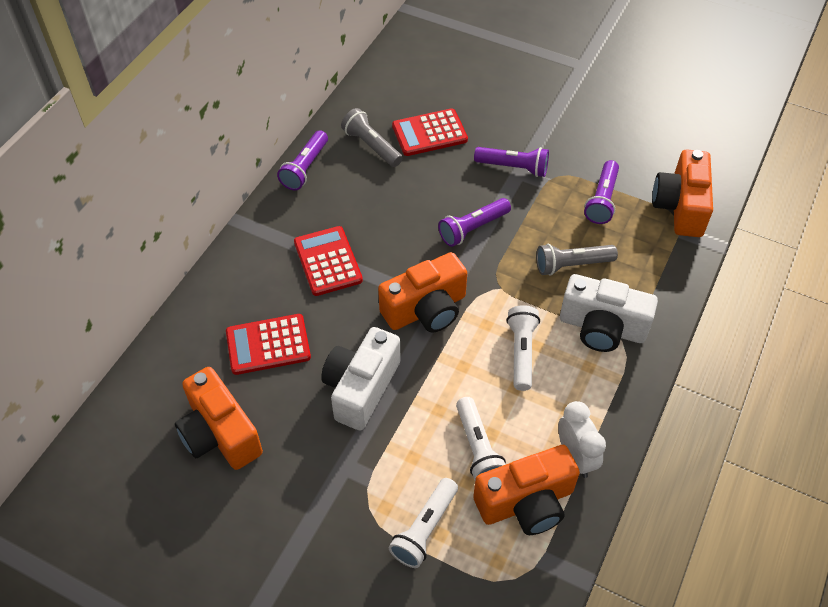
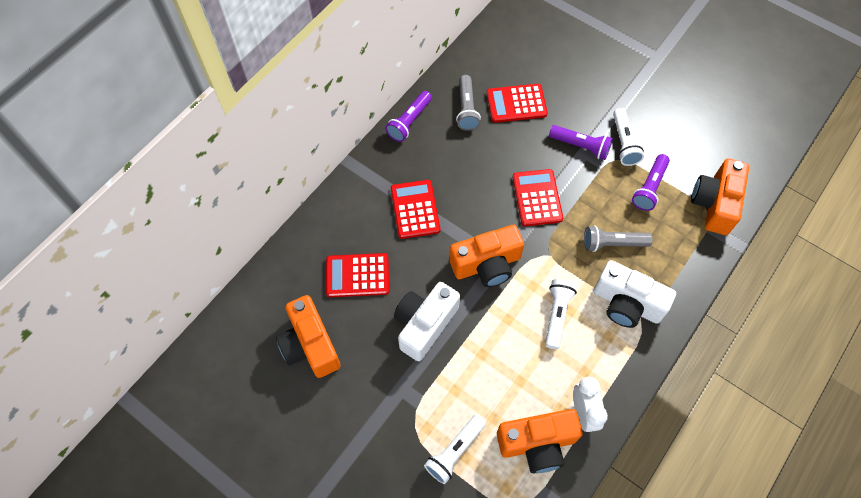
camera: 10 degrees right, 10 degrees up
(371, 146) = (466, 109): grey flashlight -> grey flashlight turned 150 degrees counterclockwise
(473, 229) = (537, 198): purple flashlight -> red calculator
(478, 448) = (507, 391): white flashlight -> white flashlight (624, 143)

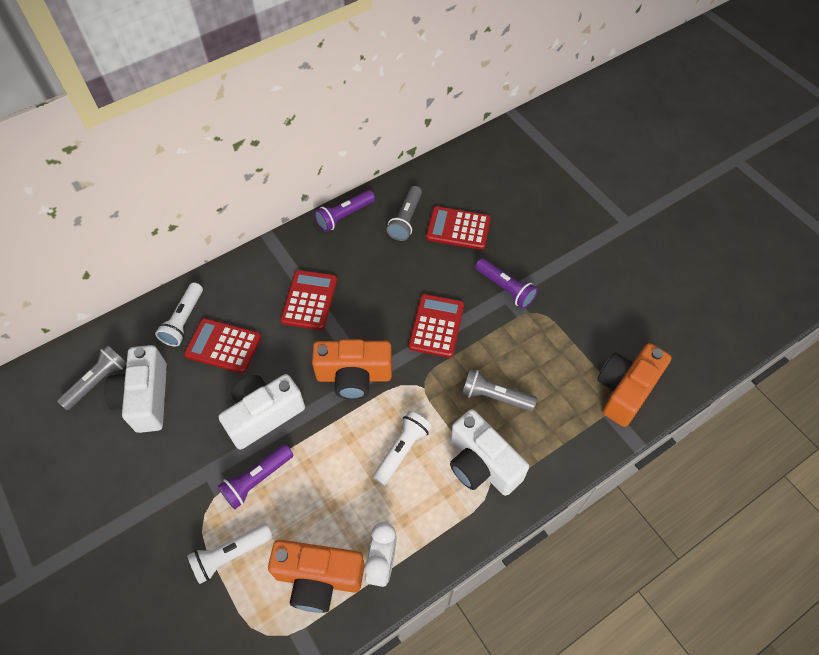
camera: 20 degrees right, 5 degrees down
(257, 345) = (98, 381): none -> grey flashlight
(310, 345) = (145, 398): orange camera -> white camera
(624, 143) = (552, 298): white flashlight -> white flashlight (184, 321)
(649, 188) = (560, 351): purple flashlight -> purple flashlight (257, 480)

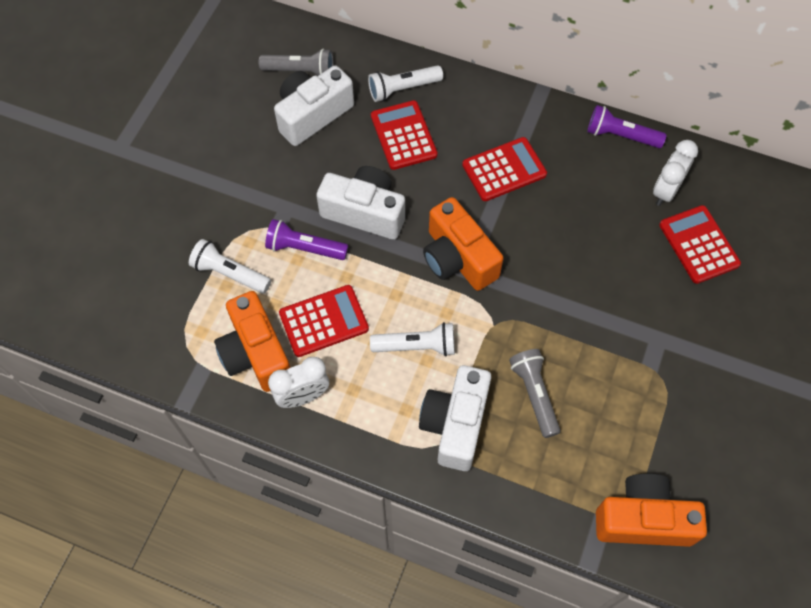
camera: 55 degrees right, 5 degrees up
(406, 220) = (665, 191): grey flashlight -> white clock
(436, 326) = (568, 295): red calculator -> red calculator (323, 321)
(505, 288) = (665, 333): purple flashlight -> none

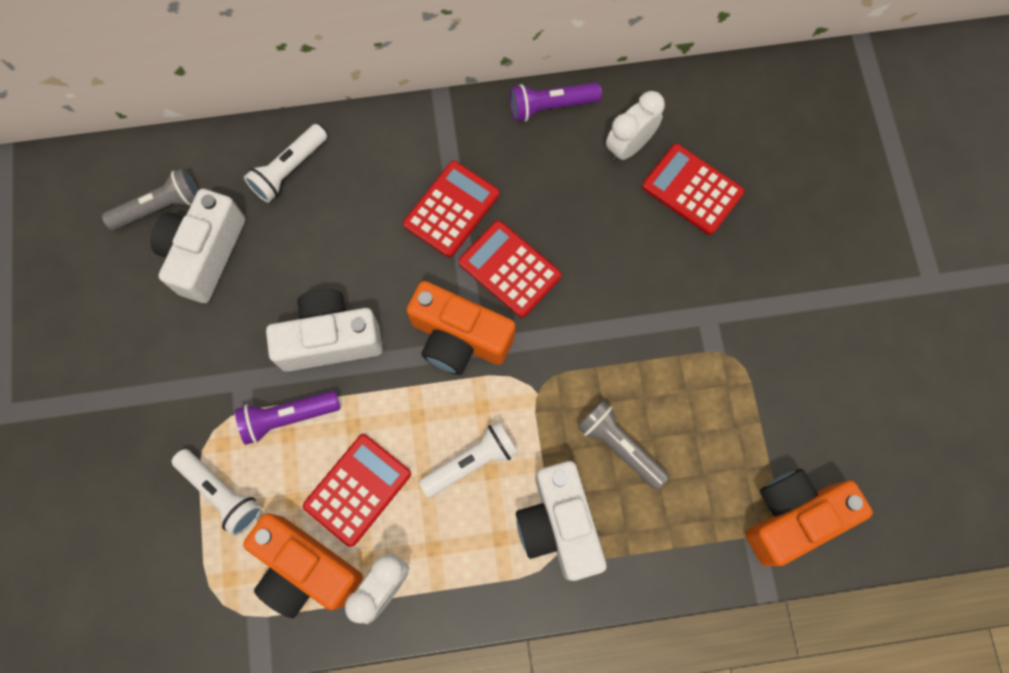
camera: 30 degrees left, 10 degrees up
(230, 273) = (222, 493): white flashlight -> white flashlight turned 135 degrees counterclockwise
(403, 135) = (321, 226): red calculator -> red calculator (509, 269)
(665, 191) = (629, 146): white clock -> white clock turned 45 degrees clockwise

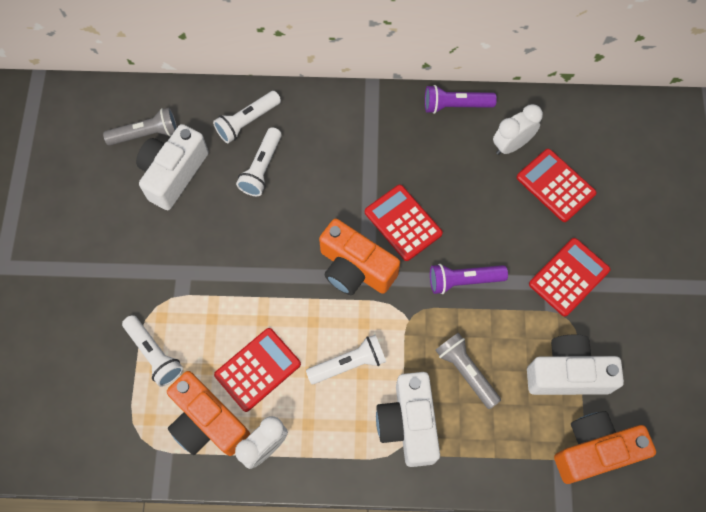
camera: 10 degrees right, 5 degrees down
(288, 417) = (214, 306): purple flashlight -> purple flashlight (463, 280)
(318, 228) = (262, 168): none -> white flashlight
(330, 339) = (256, 253): white camera -> white camera (567, 373)
(451, 209) = (366, 170): red calculator -> red calculator (569, 277)

